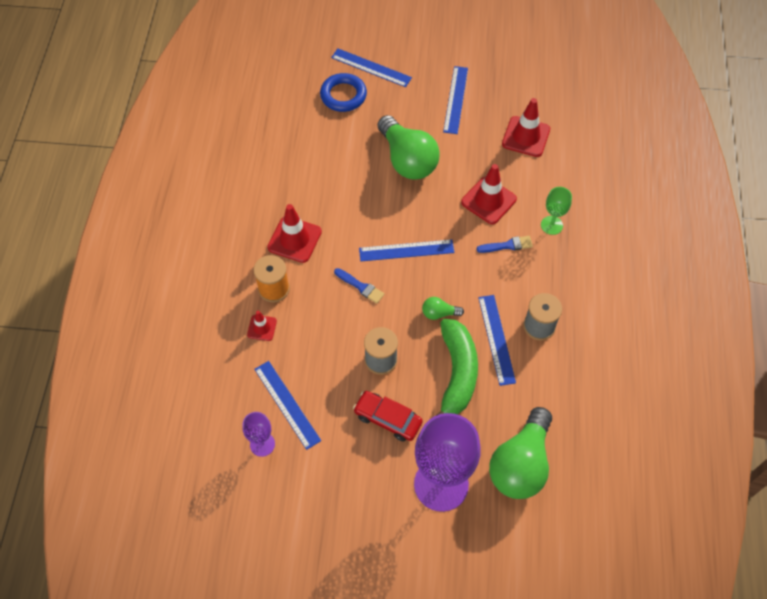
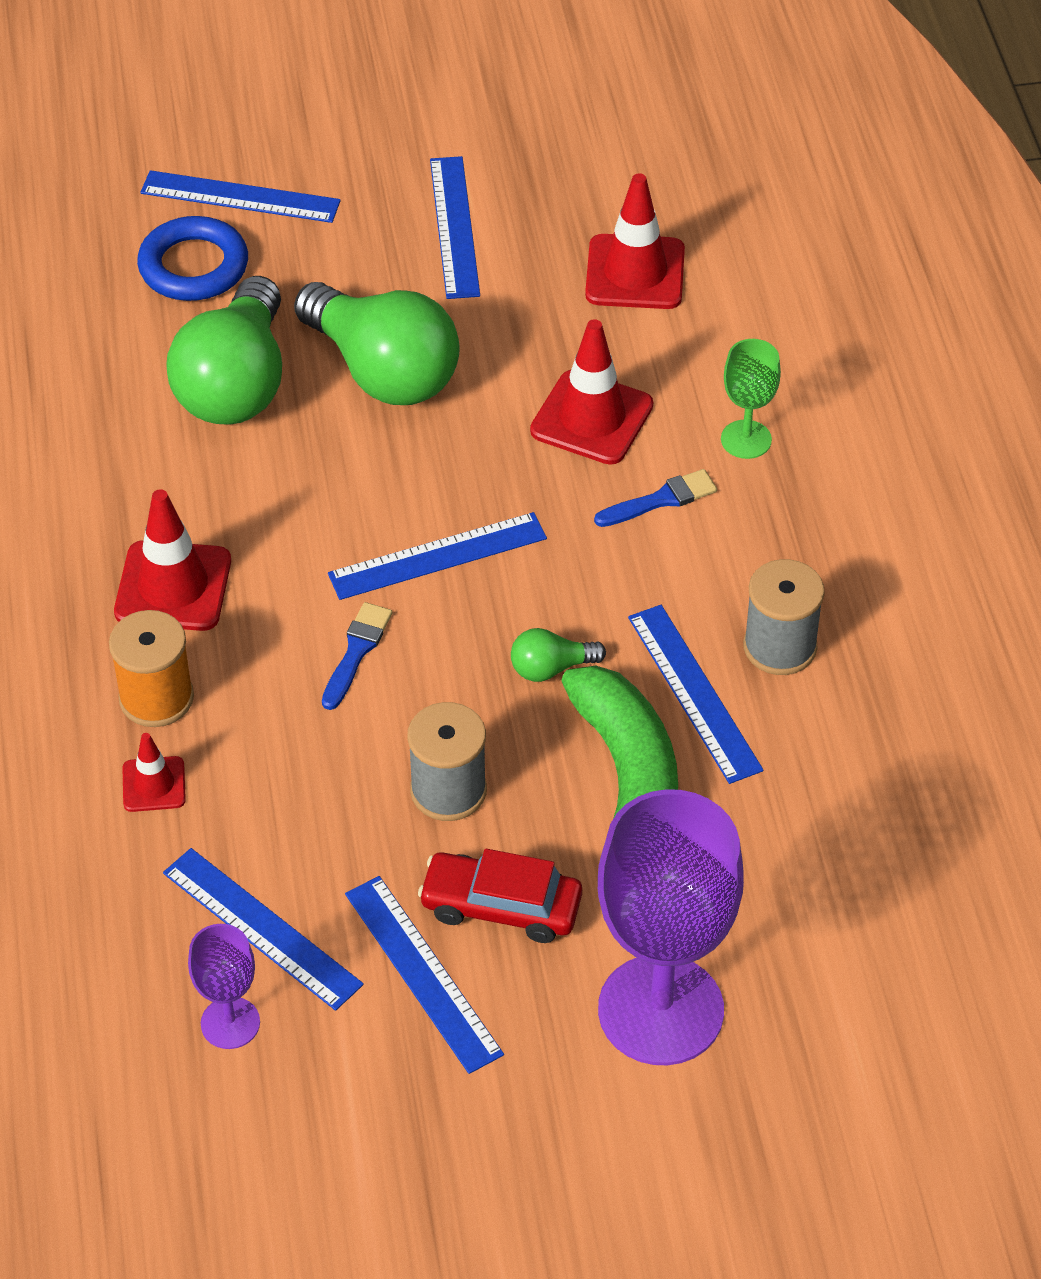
camera: 15 degrees left, 10 degrees down
(347, 441) = (423, 973): none -> blue ruler
(361, 287) = (356, 651): blue brush -> blue brush turned 90 degrees counterclockwise
(520, 464) = (823, 929): green light bulb -> green light bulb (236, 384)

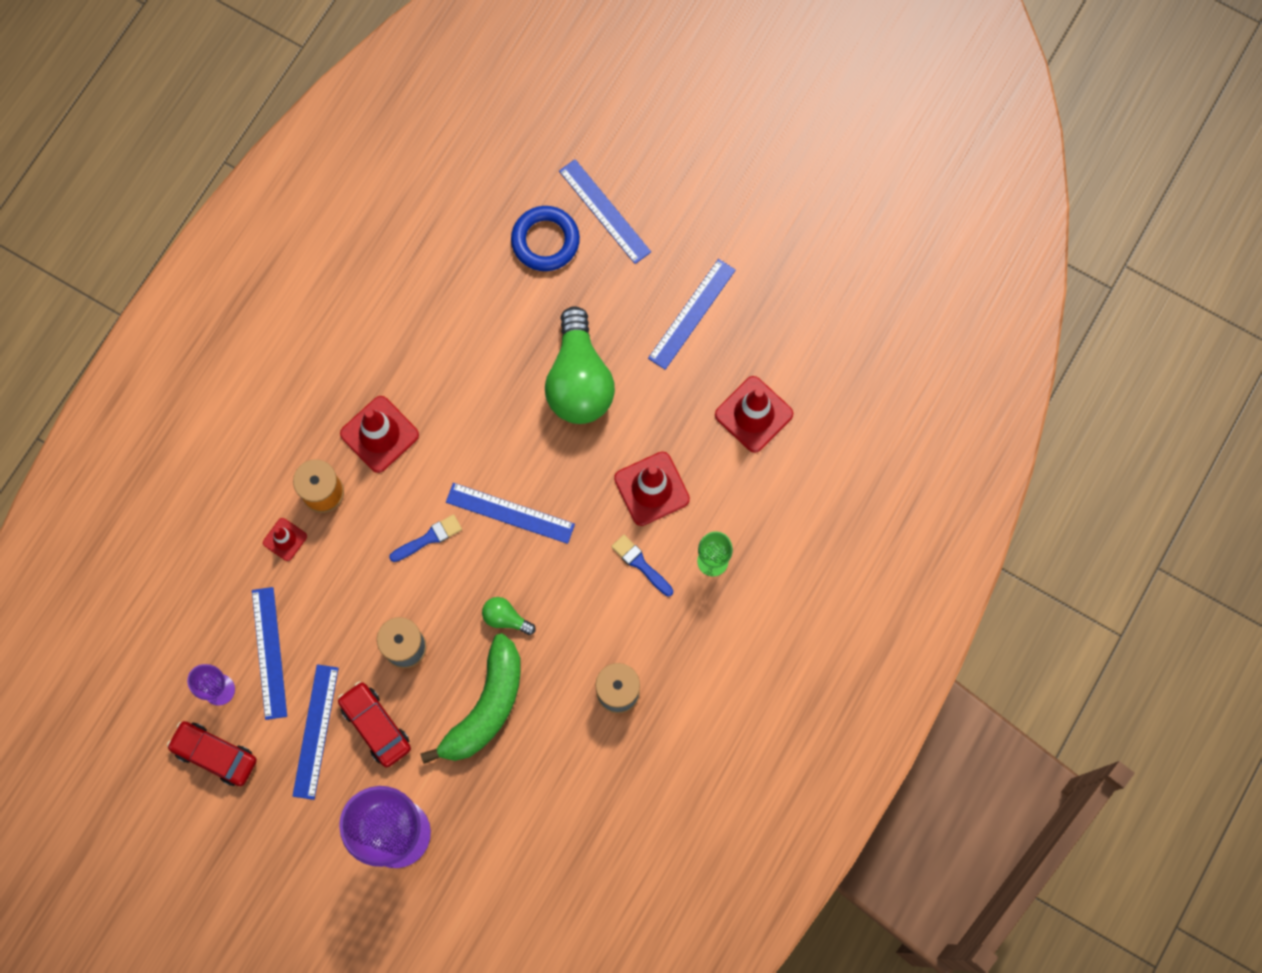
camera: 40 degrees right, 25 degrees up
(236, 384) = (505, 333): green light bulb -> none
(302, 1106) = (215, 754): none -> red car
(661, 500) = (640, 564): blue brush -> blue brush turned 150 degrees counterclockwise
(694, 693) = (556, 684): blue ruler -> none

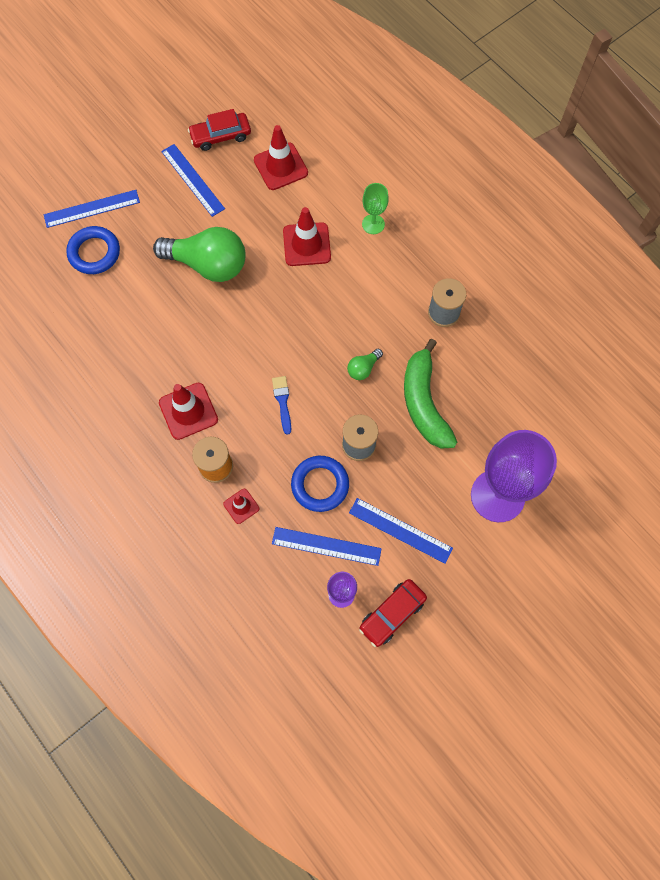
camera: 70 degrees left, 5 degrees down
(340, 619) = (320, 485): none -> blue ring
(375, 726) = (411, 484): red car -> red car (220, 136)
(486, 707) = (424, 403): green banana -> green banana turned 150 degrees counterclockwise
(510, 513) = (286, 340): blue ruler -> none
(640, 564) = (357, 269): blue brush -> none

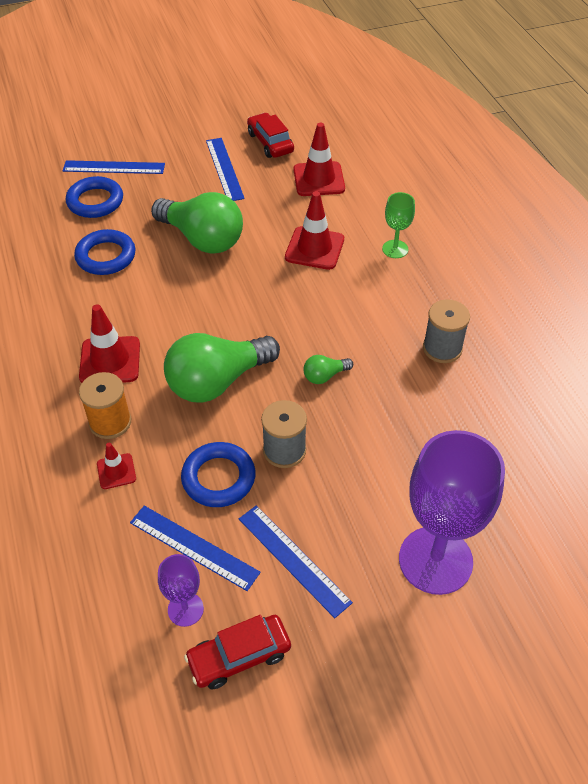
camera: 20 degrees right, 20 degrees down
(133, 309) = (106, 256): none -> blue ring
(220, 136) = (270, 142): red car -> red car turned 60 degrees clockwise
(282, 401) = (217, 381): blue brush -> green light bulb
(424, 403) = (382, 430): green banana -> none

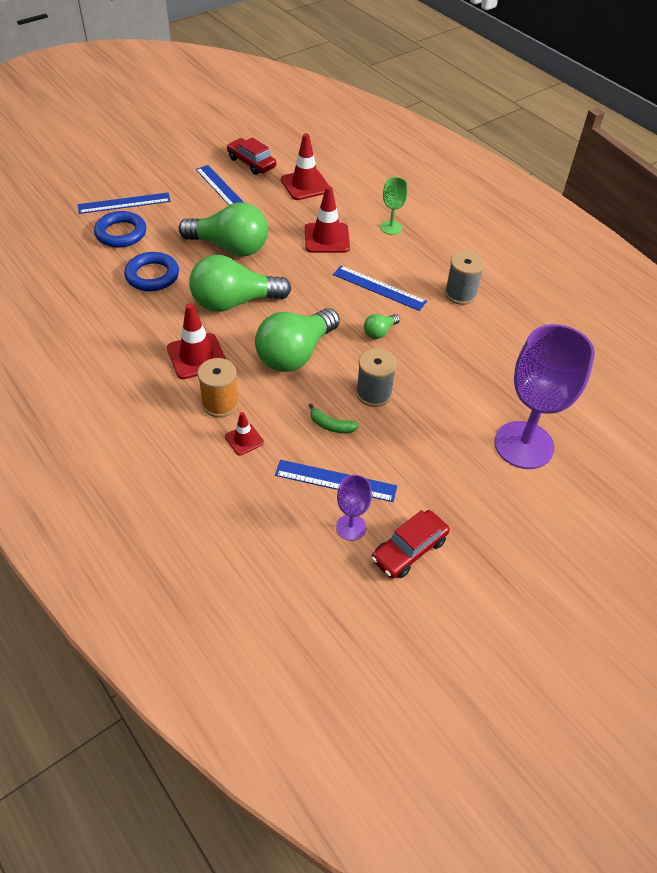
camera: 20 degrees left, 0 degrees up
(178, 305) = (234, 302): none -> green light bulb
(218, 478) = (331, 425): blue ring -> green banana
(293, 559) = (418, 470): blue ruler -> blue ruler (379, 288)

